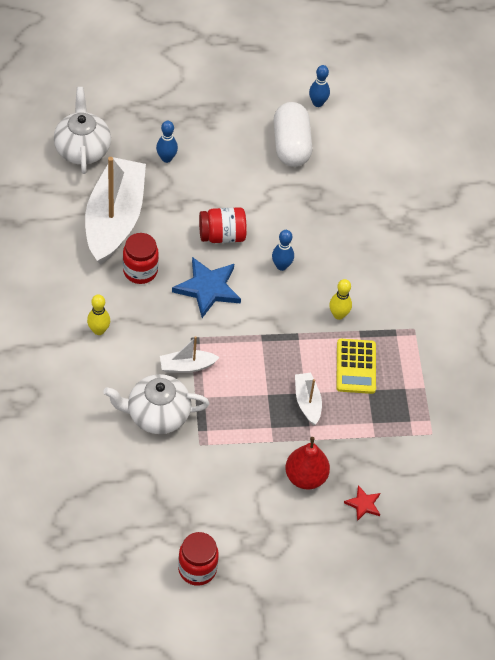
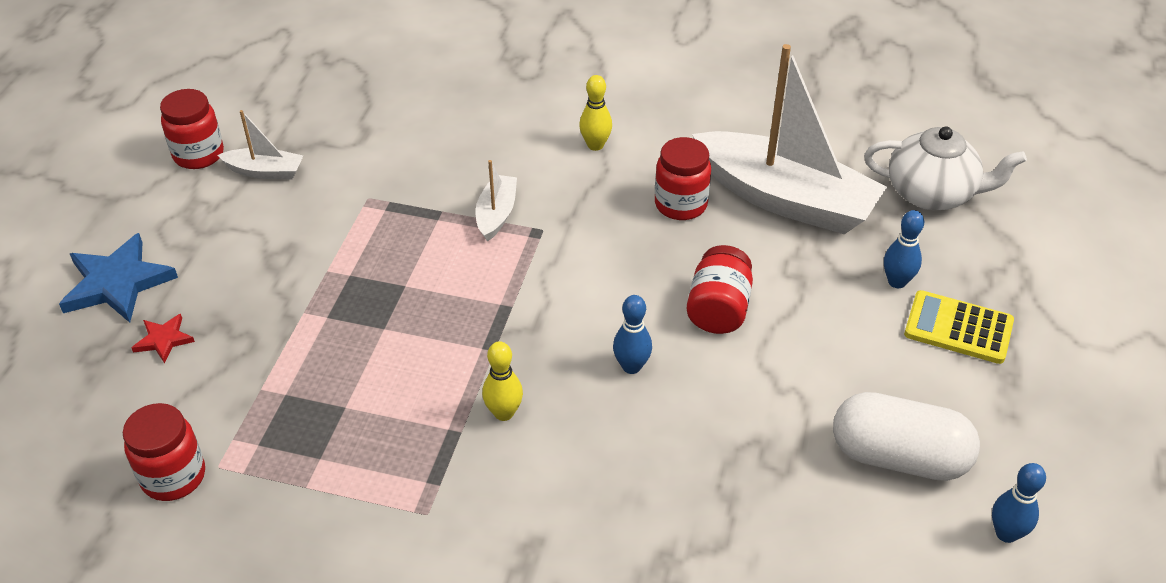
camera: 115 degrees right, 10 degrees down
(157, 415) = (436, 169): white teapot -> none
(208, 288) = (621, 268): blue star -> blue star (117, 283)
(305, 477) = (249, 289): red pear -> none
(307, 402) = (366, 326): white boat -> white boat (265, 171)
(356, 367) = (395, 404): yellow calculator -> yellow calculator (958, 328)
(448, 451) = (173, 476): none -> red jar

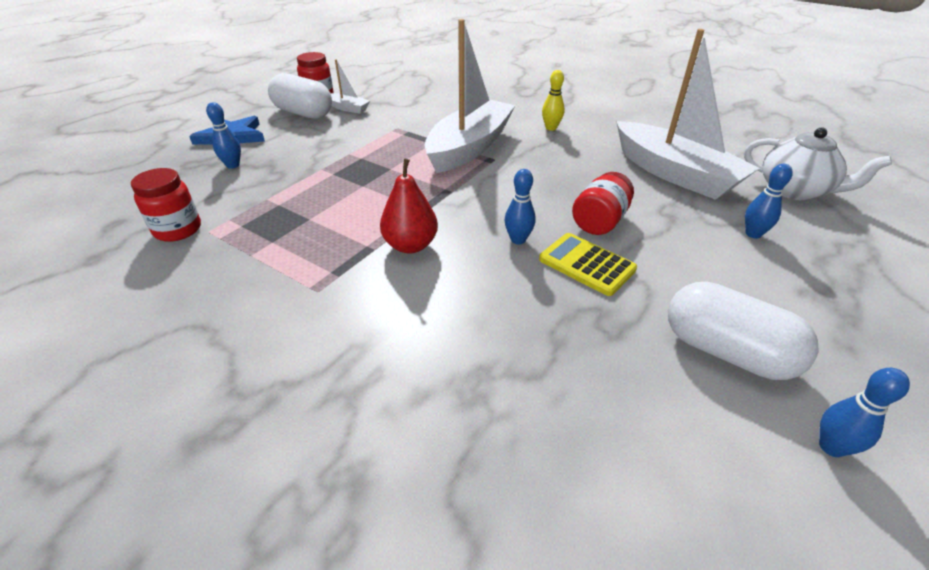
camera: 20 degrees right, 5 degrees down
(164, 339) = (233, 165): red star -> blue bowling pin
(198, 200) = (303, 113): none -> white capsule
(496, 214) = (469, 147): white boat -> white boat, size x2.28
(504, 413) = (410, 245): yellow bowling pin -> red pear
(680, 204) = (595, 163): red jar -> none
(958, 328) = (803, 273): yellow calculator -> yellow calculator (586, 264)

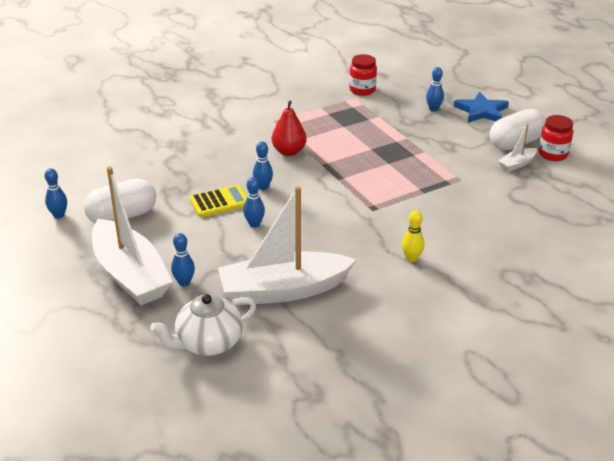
camera: 115 degrees right, 5 degrees down
(469, 147) = (400, 204): white boat -> white boat (130, 275)
(599, 221) = (254, 224): red jar -> blue bowling pin

